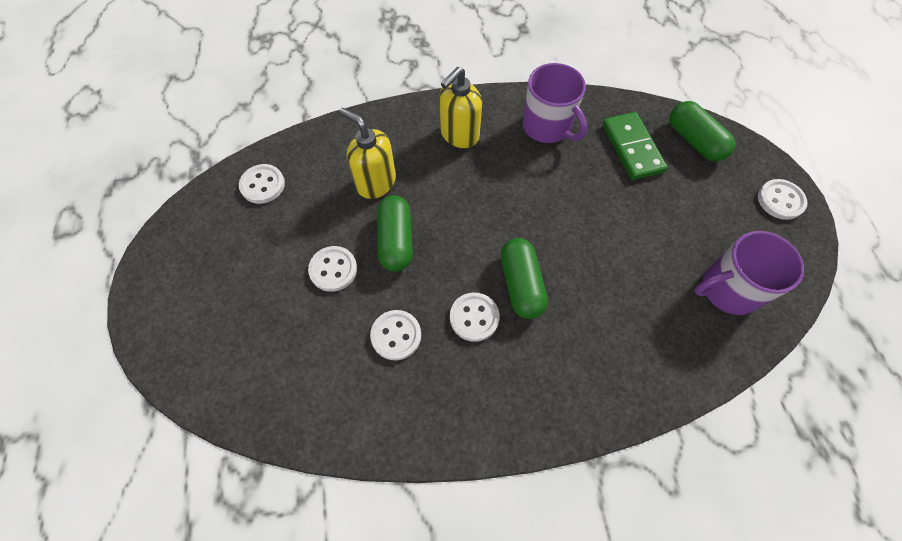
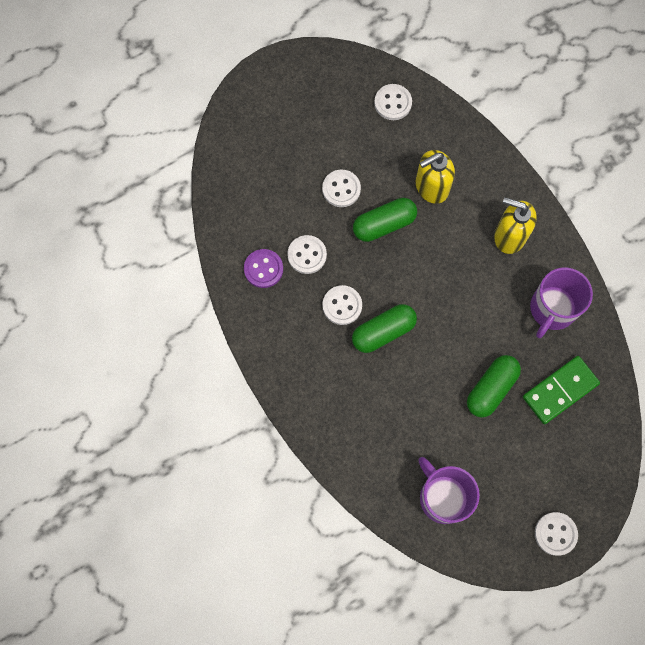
camera: 70 degrees right, 10 degrees up
(376, 182) = (431, 187): yellow soap dispenser -> yellow soap dispenser turned 135 degrees counterclockwise
(392, 395) = (263, 269): none -> purple button
(694, 141) = (593, 446): green capsule -> green capsule (491, 389)

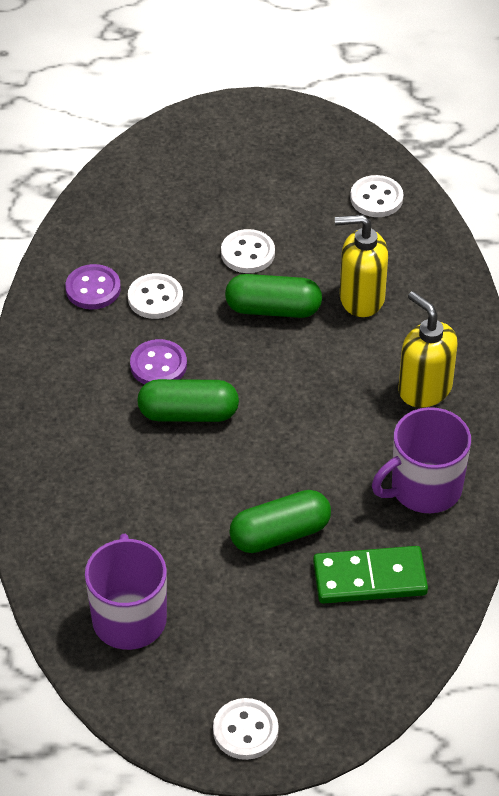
camera: 30 degrees right, 25 degrees down
(342, 305) = (158, 365): white button -> purple button

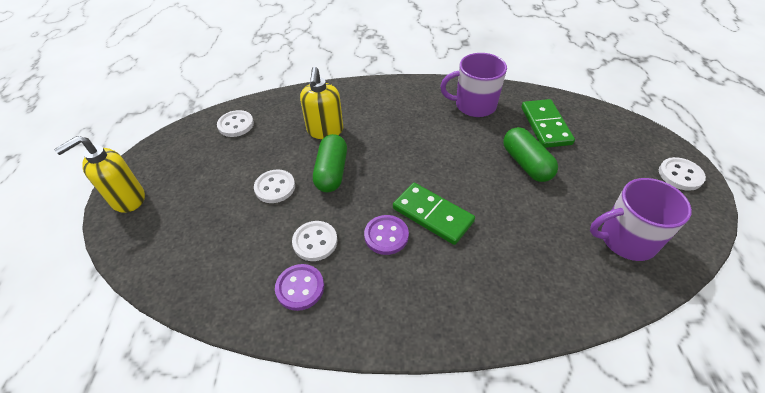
camera: 90 degrees left, 0 degrees up
(188, 414) = (432, 215): green capsule -> green domino
(424, 389) = (400, 105): yellow soap dispenser -> yellow soap dispenser (127, 199)
(424, 488) = (474, 105): purple mug -> purple mug turned 120 degrees clockwise

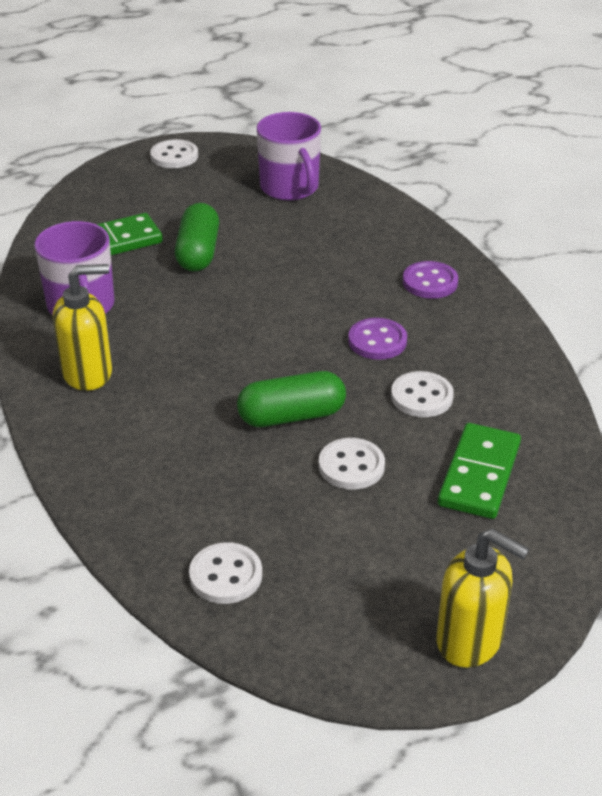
camera: 110 degrees left, 10 degrees down
(300, 288) = (491, 390): purple button -> purple button (430, 282)
(325, 131) = (199, 450): yellow soap dispenser -> yellow soap dispenser (88, 373)
(432, 215) = (324, 311): green domino -> green domino (479, 474)
(526, 163) = (198, 252): green capsule -> green capsule turned 45 degrees counterclockwise

